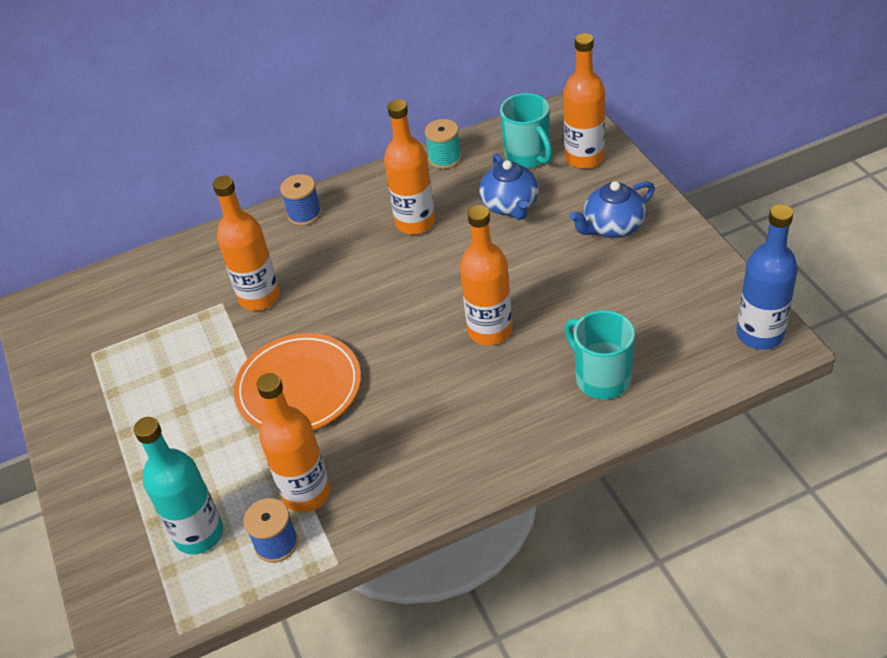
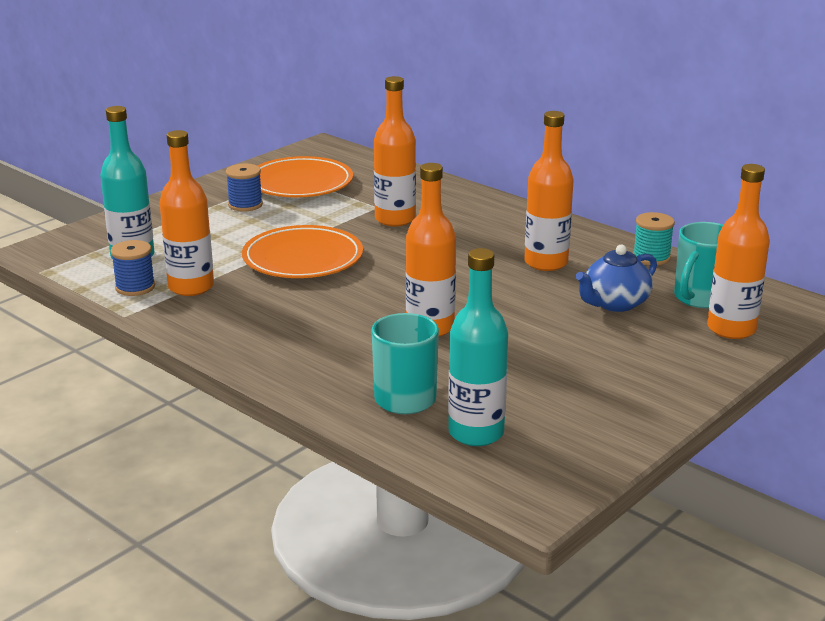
camera: 60 degrees right, 20 degrees down
(117, 349) = (300, 183): none -> orange plate
(304, 214) = (511, 213): blue spool -> blue spool (245, 205)
(612, 227) = (636, 365): blue teapot -> none
(672, 349) = (476, 433): none -> turquoise bottle
(760, 334) = (541, 487): blue bottle -> none

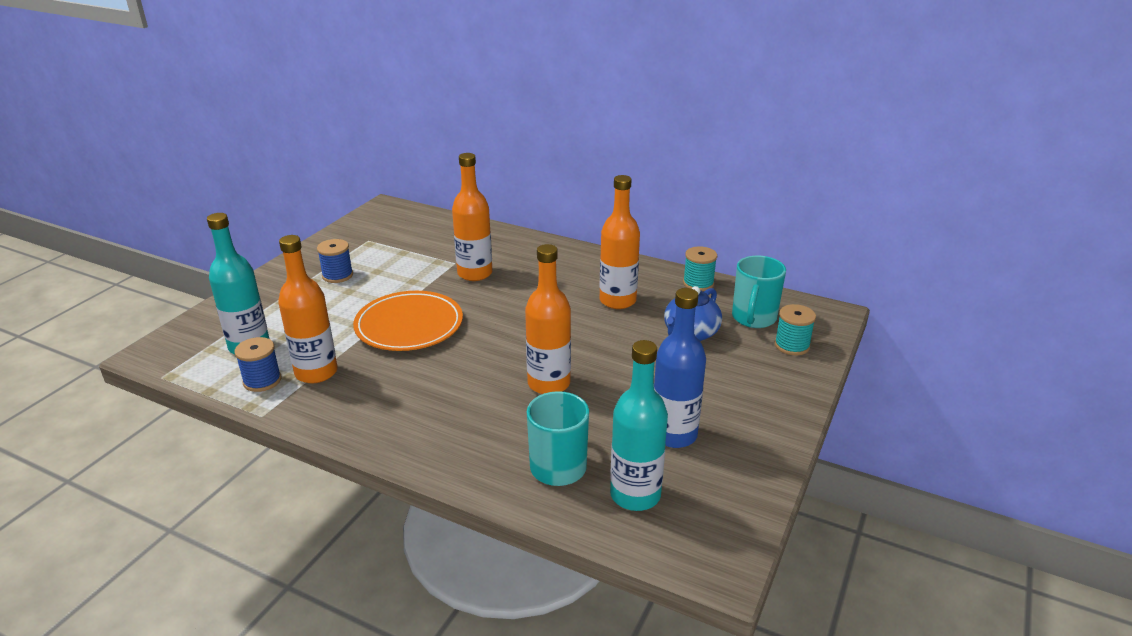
camera: 15 degrees left, 5 degrees up
(300, 183) = (379, 247): orange plate -> none
(545, 389) = (673, 435): none -> blue bottle
(731, 329) = (792, 345): orange bottle -> turquoise spool

